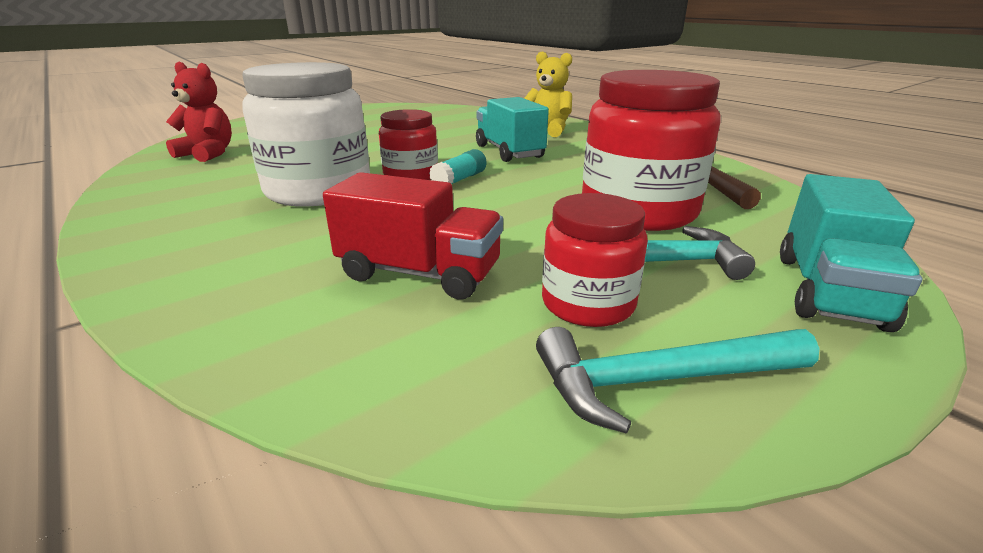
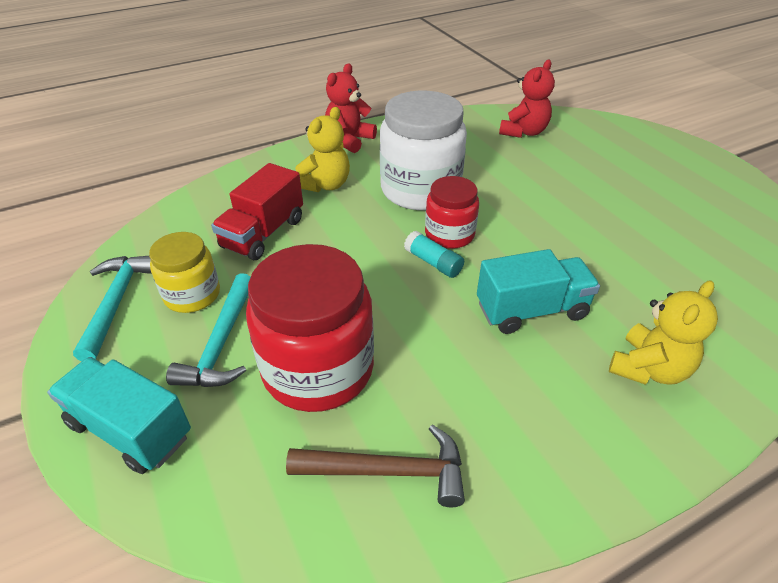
camera: 100 degrees right, 15 degrees up
(138, 241) = (349, 140): none -> red teddy bear
(285, 244) = (325, 185): none -> yellow teddy bear
(588, 303) = (192, 295): red jar -> yellow jar

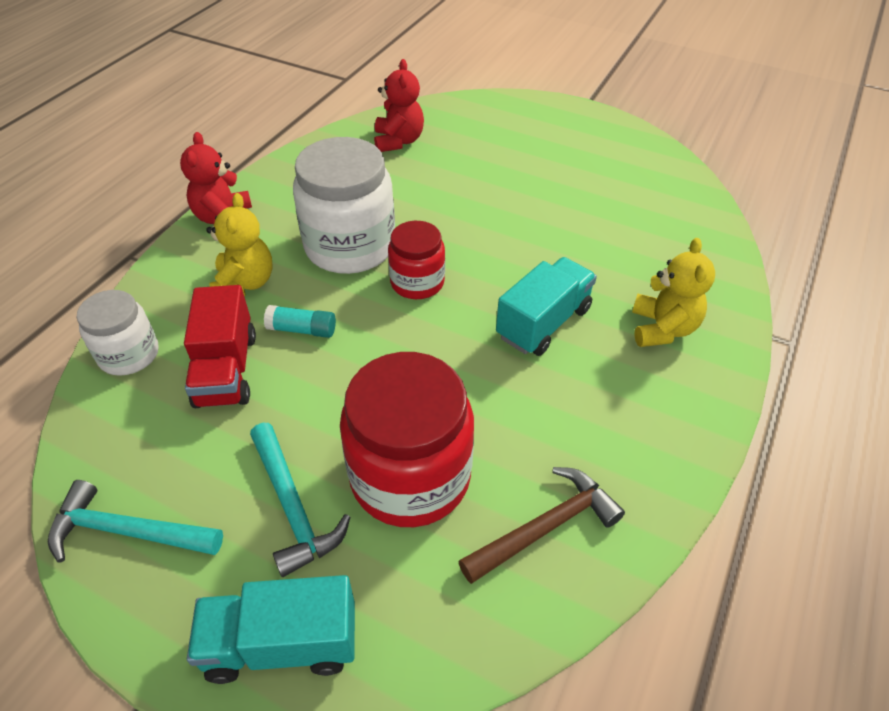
camera: 35 degrees left, 5 degrees up
(116, 302) = (128, 532): turquoise hammer -> turquoise hammer turned 45 degrees counterclockwise
(192, 295) = (211, 475): yellow jar -> none
(216, 198) = (129, 354): none -> white jar
(433, 262) = (426, 318): turquoise glue stick -> turquoise glue stick (302, 329)

